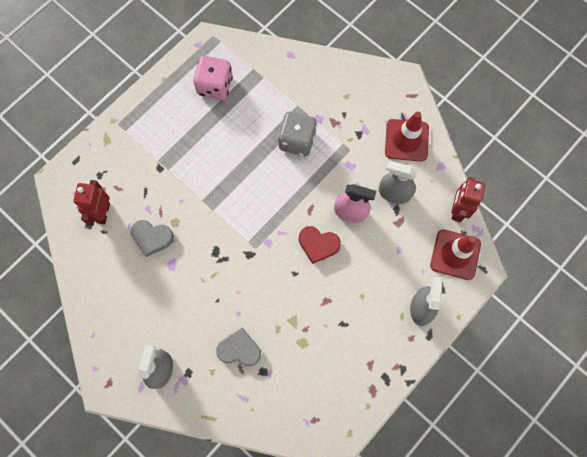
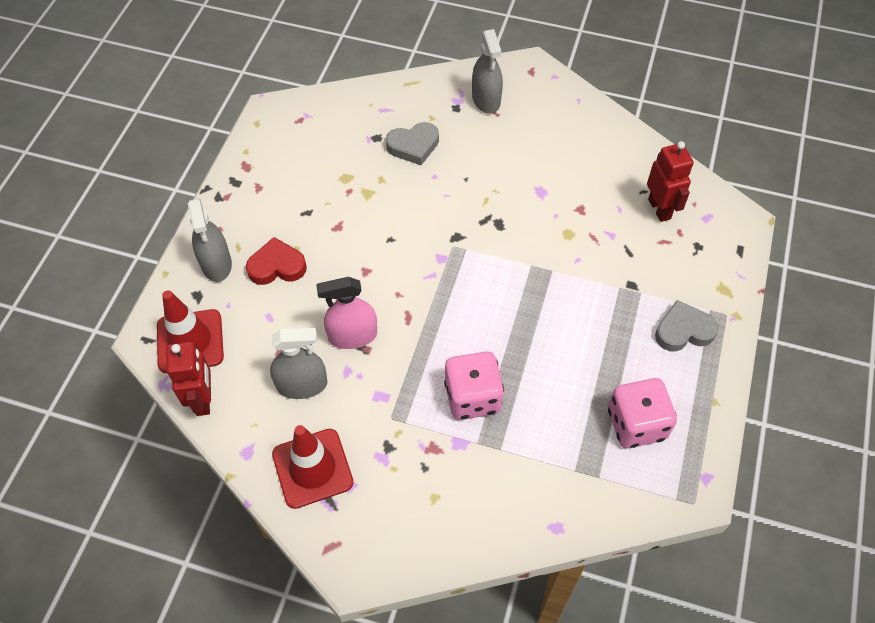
camera: 155 degrees right, 15 degrees down
(152, 238) = (583, 207): grey heart -> grey heart (683, 330)
(297, 141) = (472, 397): grey dice -> pink dice
(318, 245) = (377, 280): red heart -> red heart (277, 266)

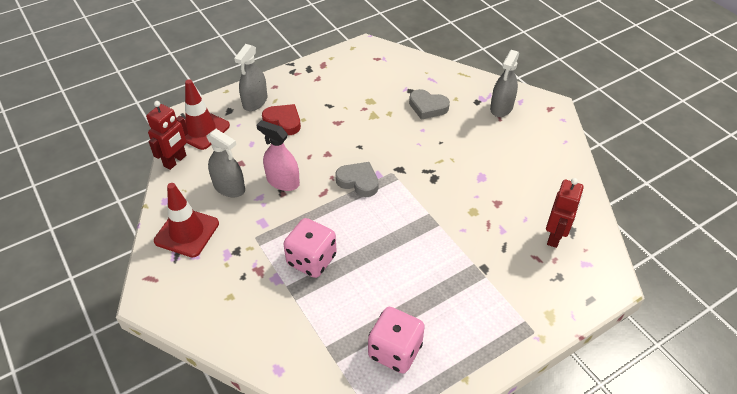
camera: 40 degrees right, 10 degrees down
(683, 330) = (491, 320): grey heart -> grey heart (358, 181)

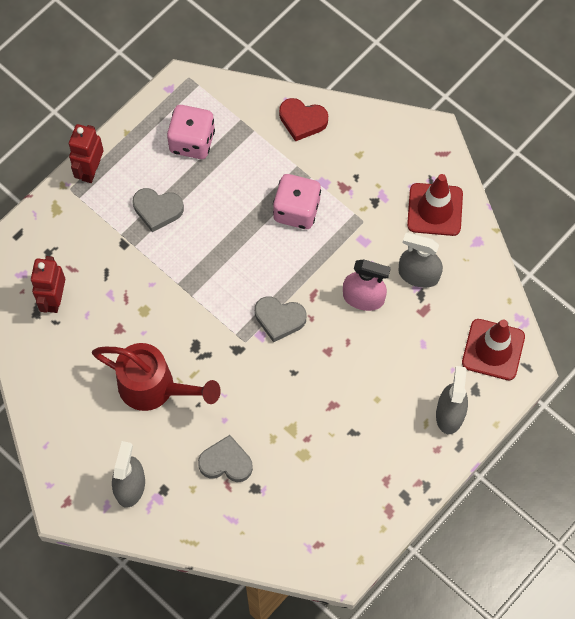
camera: 165 degrees right, 20 degrees up
(175, 161) = (497, 295): red robot -> red robot (90, 170)
(283, 122) = (399, 388): red heart -> red heart (302, 121)
(445, 290) = (157, 210): none -> grey heart
(473, 158) = (155, 388): none -> red watering can

